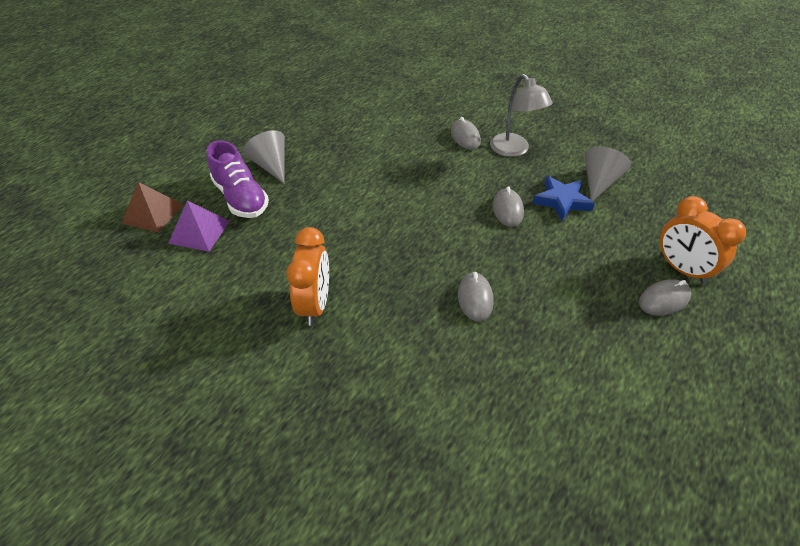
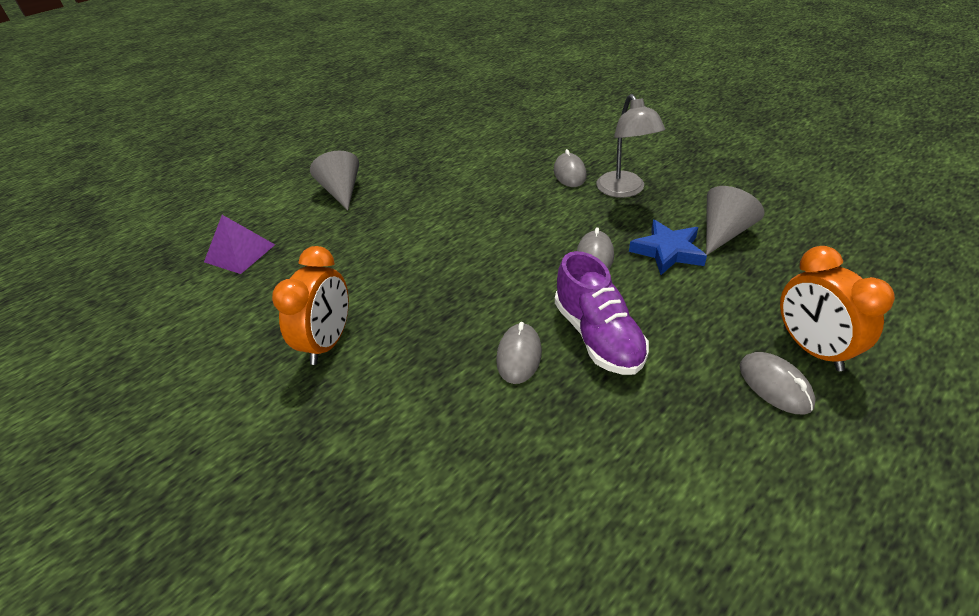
camera: 15 degrees right, 5 degrees down
(153, 213) = (202, 231): brown pyramid -> none
(241, 198) = (296, 222): purple shoe -> purple shoe (598, 336)
(664, 300) = (775, 385): grey mouse -> grey mouse turned 75 degrees clockwise

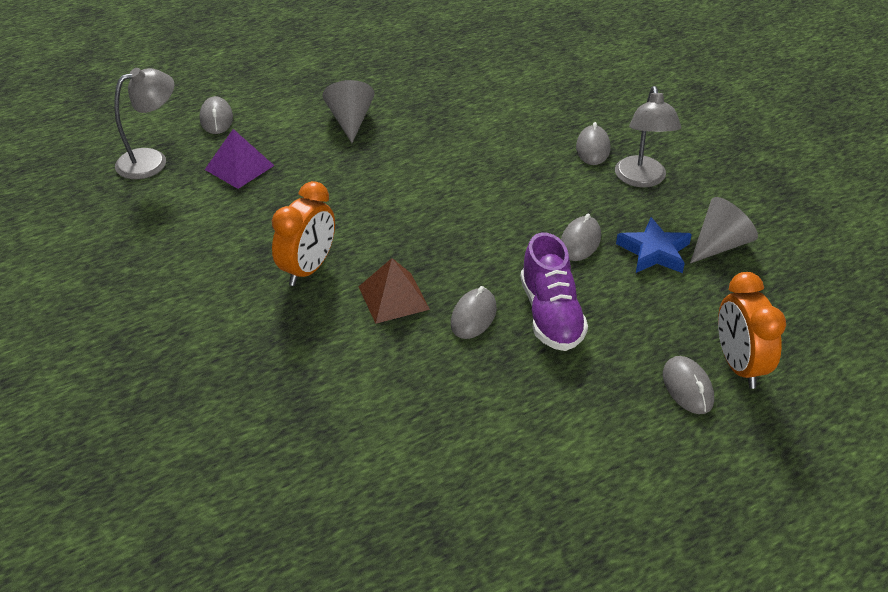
camera: 10 degrees right, 0 degrees up
(148, 264) = (151, 160): none -> grey lamp
(211, 213) = (216, 119): none -> grey mouse
(427, 354) = (393, 297): none -> brown pyramid

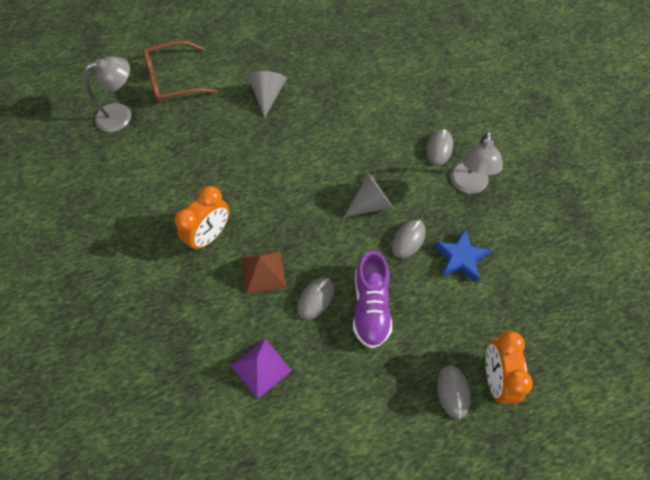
camera: 10 degrees right, 20 degrees up
(216, 119) = (173, 80): grey mouse -> brown glasses
(239, 167) = (180, 130): purple pyramid -> purple pyramid (261, 368)
(720, 245) = (511, 259): grey cone -> grey cone (370, 204)

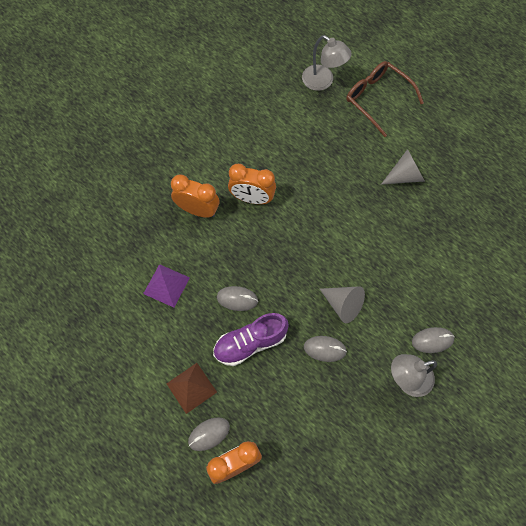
camera: 65 degrees right, 5 degrees up
(189, 296) = (197, 210): none -> orange clock
(263, 272) = (241, 251): brown pyramid -> brown pyramid (191, 387)
(460, 258) = (329, 399): blue star -> none

